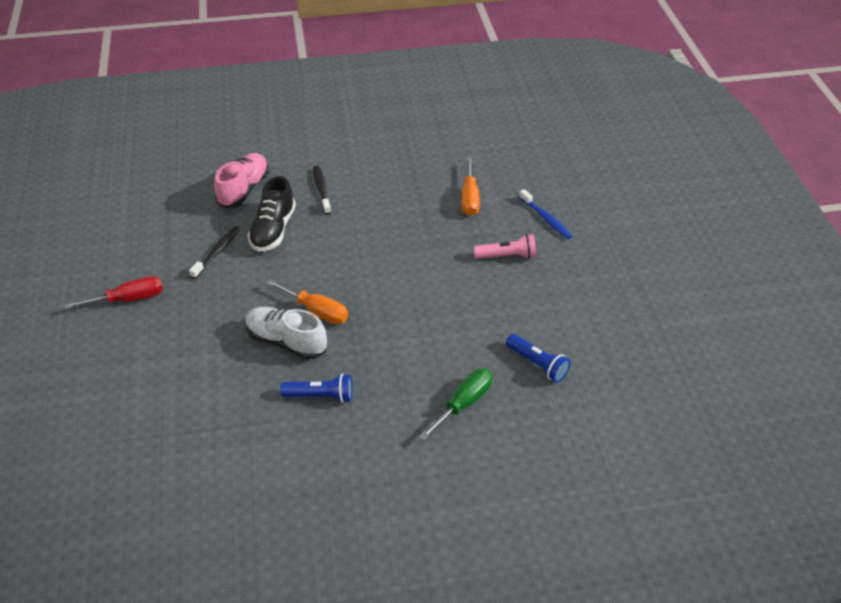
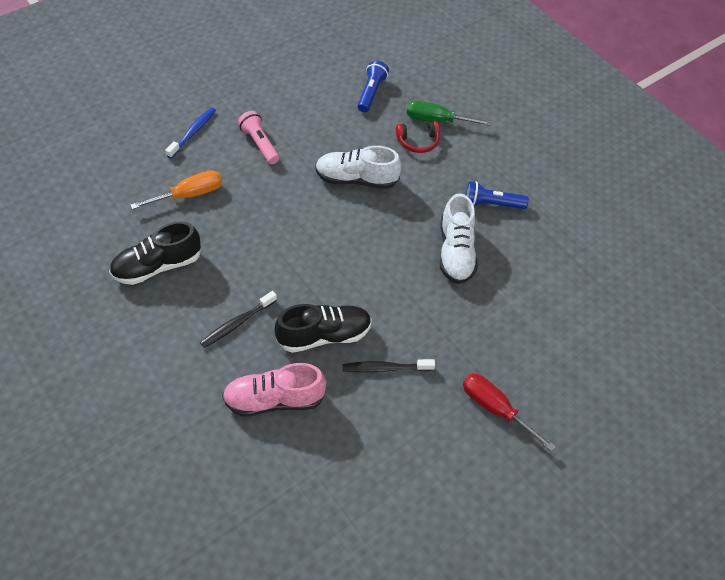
camera: 120 degrees left, 10 degrees up
(316, 311) = (408, 247): orange screwdriver -> none
(320, 396) = (492, 204): blue flashlight -> blue flashlight turned 60 degrees counterclockwise
(405, 165) = (157, 266): none -> black shoe
(420, 306) = (356, 179): none -> white shoe
(441, 373) = (418, 142): none -> red headphones

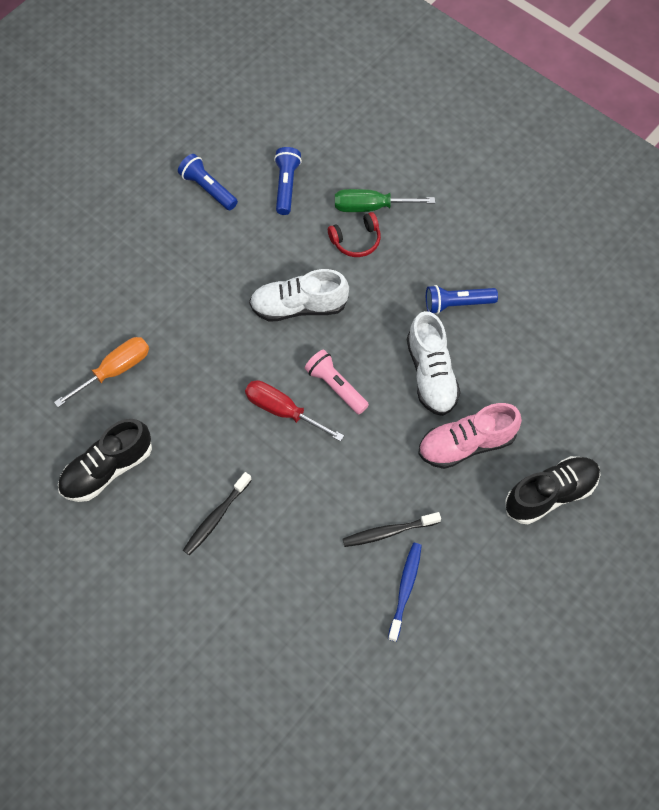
camera: 10 degrees left, 10 degrees up
(193, 132) = (94, 287): blue toothbrush -> blue toothbrush (405, 589)
(260, 144) = (176, 285): pink flashlight -> pink flashlight (336, 386)
(274, 400) = (281, 596): pink shoe -> pink shoe (466, 444)
(307, 83) = (208, 189): none -> blue flashlight
(324, 335) = (314, 509): black shoe -> black shoe (550, 494)
(495, 408) = (513, 550): red screwdriver -> red screwdriver (282, 410)

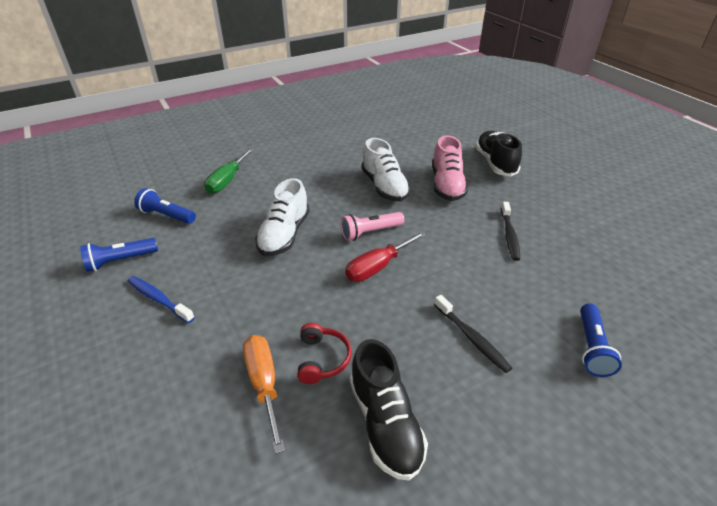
camera: 70 degrees left, 25 degrees down
(356, 240) = (249, 193): red headphones -> red headphones (322, 359)
(405, 589) = (560, 238): blue toothbrush -> blue toothbrush (159, 299)
(431, 374) = (384, 187): white shoe -> white shoe turned 60 degrees clockwise
(457, 304) = (335, 164): blue flashlight -> blue flashlight (591, 347)

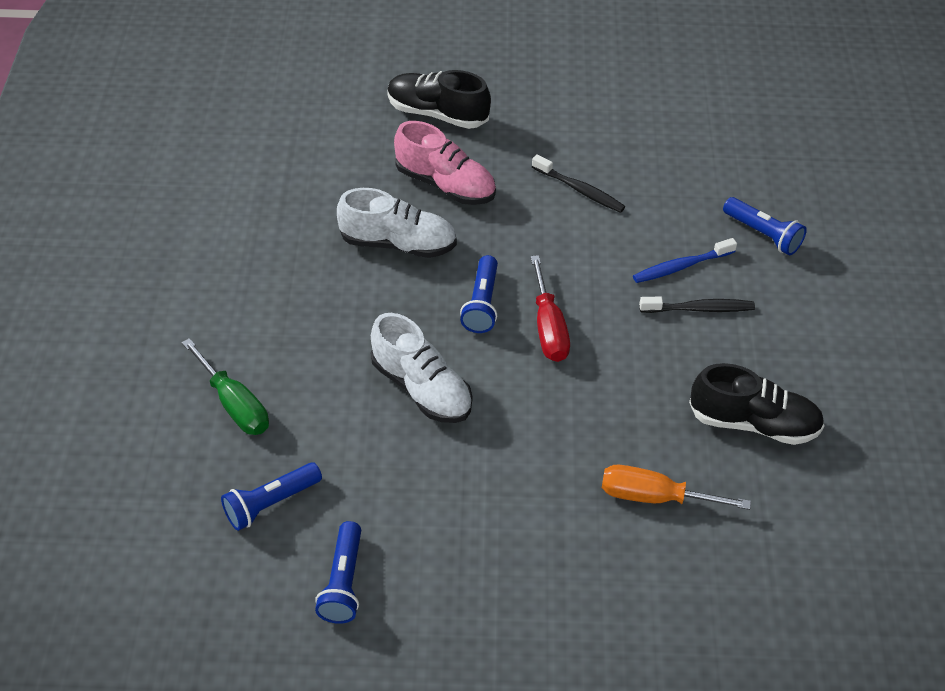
camera: 60 degrees left, 10 degrees up
(159, 299) = (456, 556): blue toothbrush -> blue toothbrush (681, 266)
(322, 359) = (651, 436): red headphones -> none
(370, 232) = (482, 304): pink flashlight -> blue flashlight

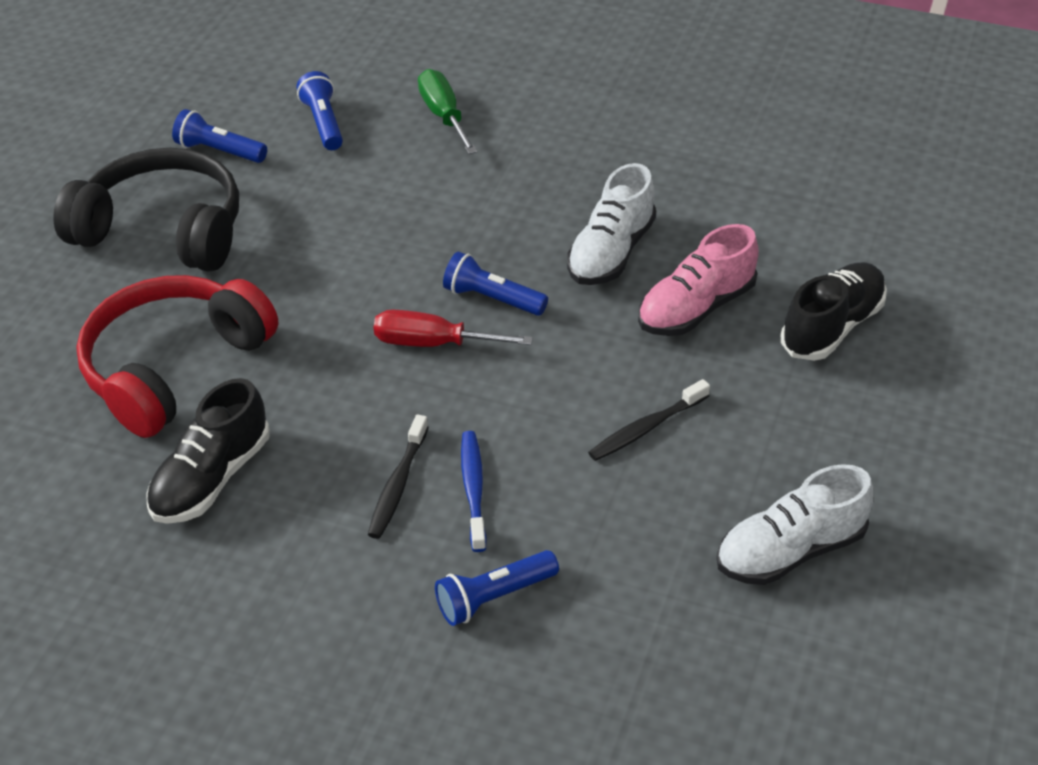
camera: 110 degrees right, 5 degrees down
(234, 404) = (444, 116): green screwdriver -> green screwdriver turned 90 degrees clockwise
(422, 388) = (400, 233): white shoe -> white shoe (790, 551)
(483, 582) = (163, 230): none -> black headphones
(654, 497) = (174, 367): orange screwdriver -> red headphones

